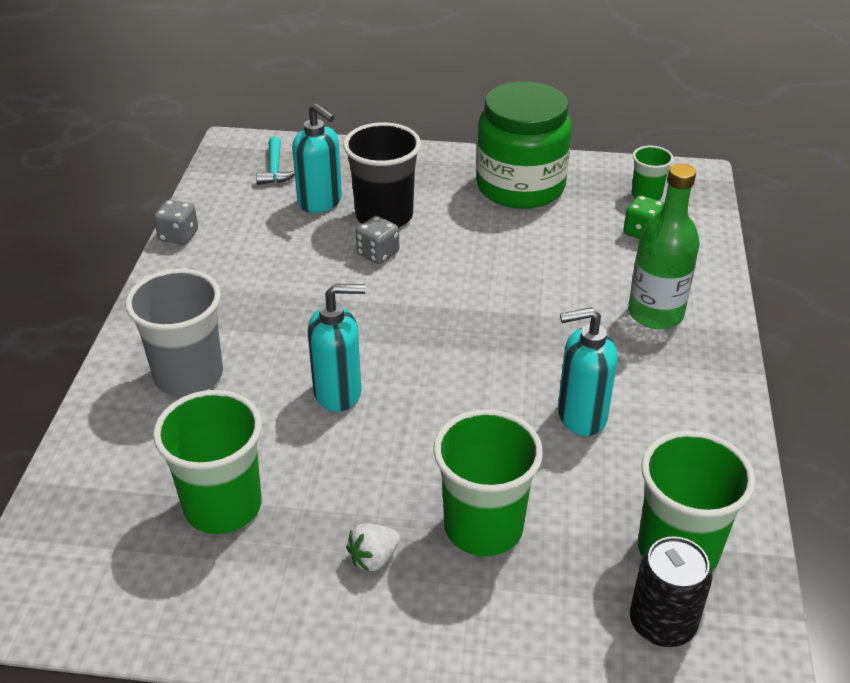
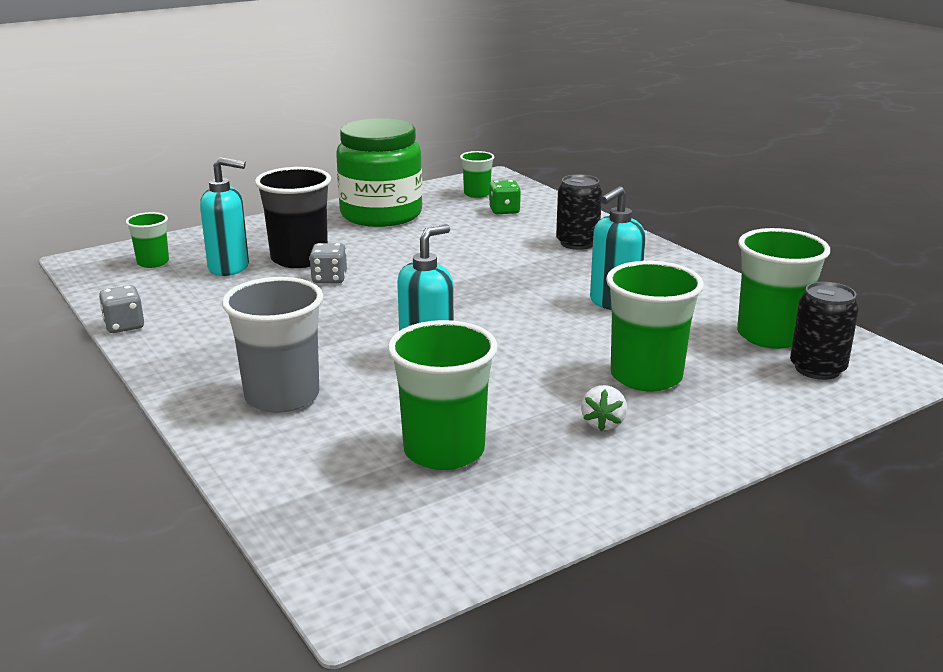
camera: 40 degrees left, 15 degrees down
(275, 169) = (153, 262): turquoise hammer -> green cup
(655, 314) = (577, 243): green bottle -> black can

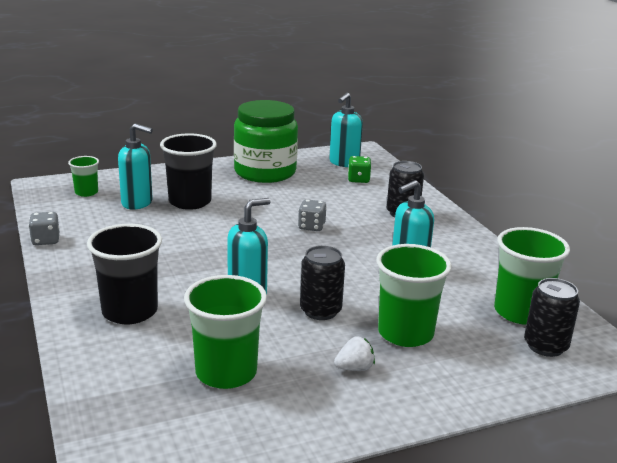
camera: 10 degrees right, 0 degrees up
(282, 396) = (130, 311): grey cup -> black cup
(329, 279) = (204, 220): grey dice -> grey dice (311, 226)
(477, 194) = (344, 163): green cup -> turquoise soap dispenser
(529, 364) = (320, 311): none -> black can
(603, 423) = (354, 368): white strawberry -> white strawberry turned 135 degrees counterclockwise

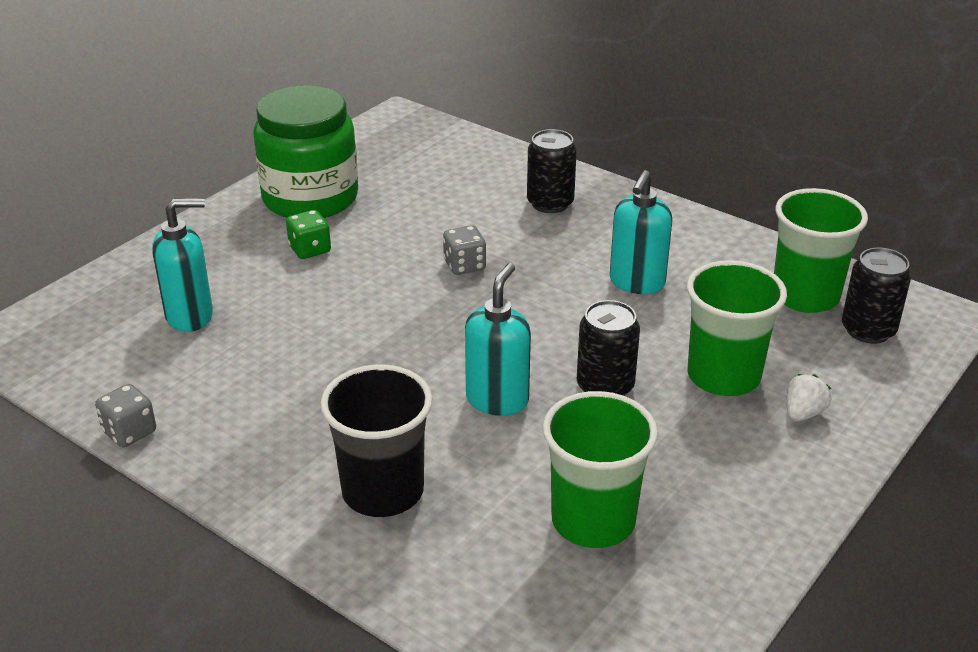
camera: 30 degrees left, 10 degrees up
(86, 192) = (91, 326): green cup -> none
(190, 202) = (263, 286): black cup -> none
(344, 163) = (397, 146): turquoise soap dispenser -> none
(354, 368) = (719, 447): white strawberry -> white strawberry (803, 413)
(358, 179) = (444, 168): green dice -> green dice (310, 249)

